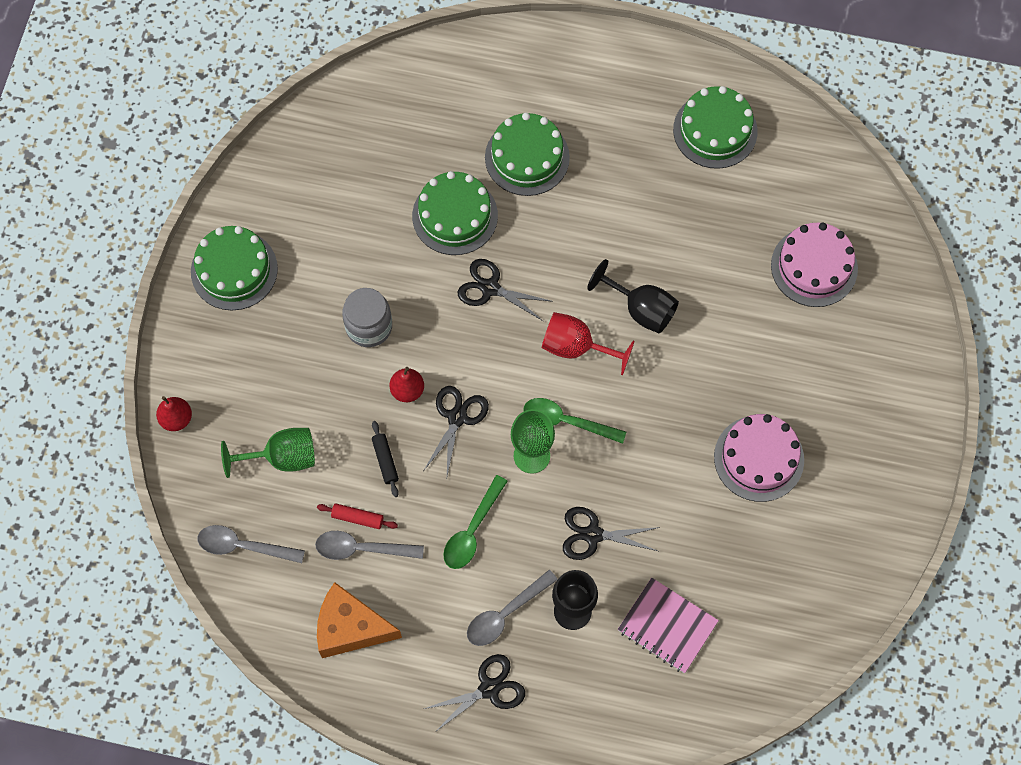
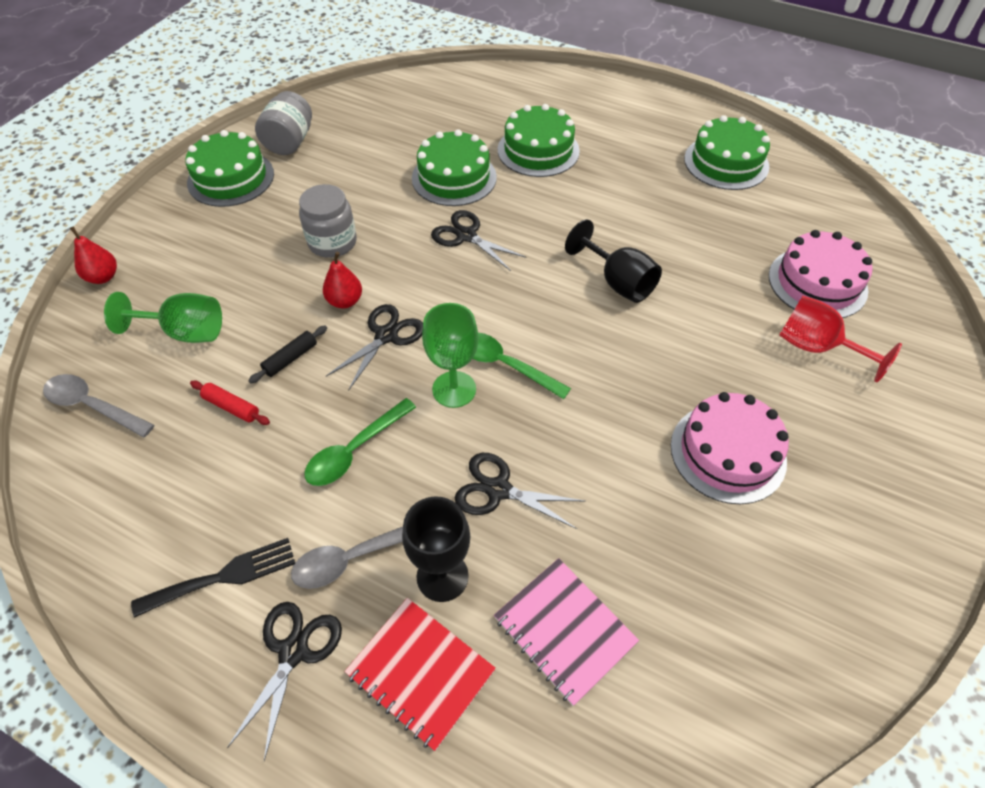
camera: 15 degrees right, 15 degrees down
(270, 206) = (289, 142): none -> grey jar
(350, 628) = (159, 524): orange cheese -> none
(362, 549) = (219, 439): grey spoon -> none
(385, 461) = (290, 358): black rolling pin -> black rolling pin turned 45 degrees clockwise
(417, 652) = (223, 576): none -> black fork
(489, 689) = (293, 651): black scissors -> black scissors turned 60 degrees counterclockwise
(576, 347) = (538, 300): red goblet -> red goblet (816, 347)
(579, 679) = (420, 672): none -> red notebook

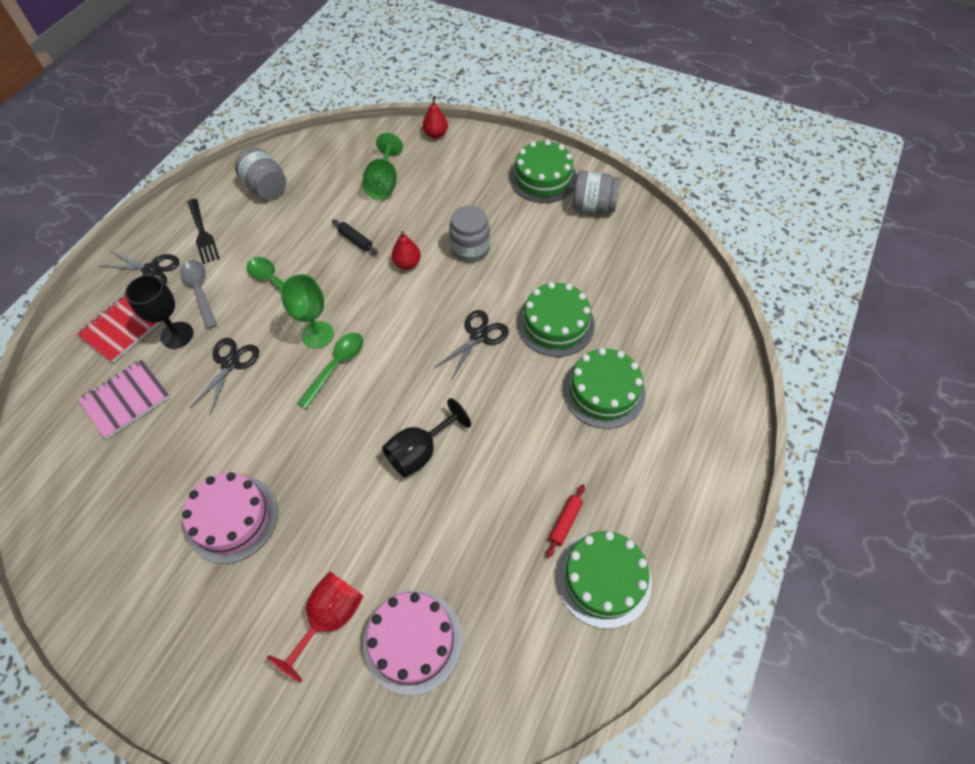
camera: 90 degrees right, 5 degrees up
(93, 406) = (328, 155): grey spoon -> none
(139, 489) = (266, 187): none -> grey jar
(232, 407) = (319, 217): red rolling pin -> red rolling pin (565, 522)
(386, 336) = (371, 291): black scissors -> none

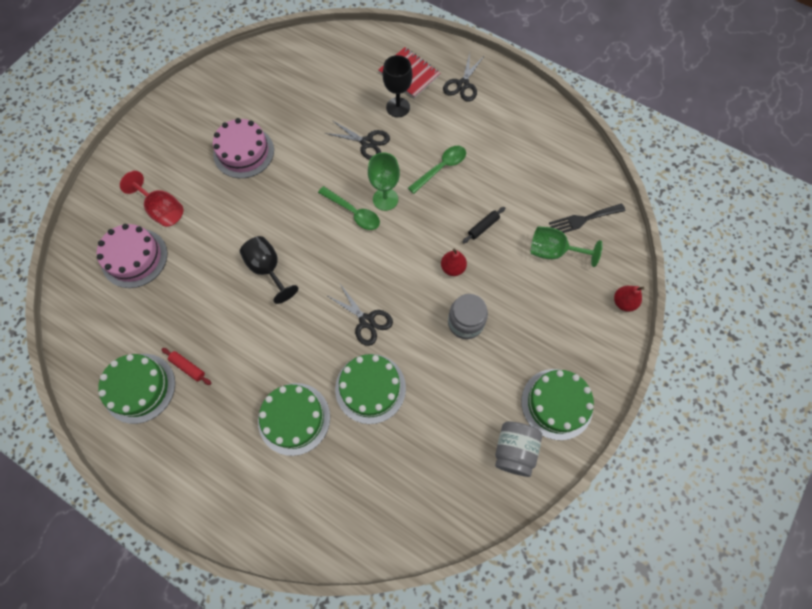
camera: 95 degrees right, 10 degrees up
(126, 400) = (346, 83): pink notebook -> none
(200, 291) = (438, 118): grey spoon -> none
(202, 234) = (498, 114): black fork -> black fork (583, 219)
(266, 187) = (551, 156): grey jar -> none

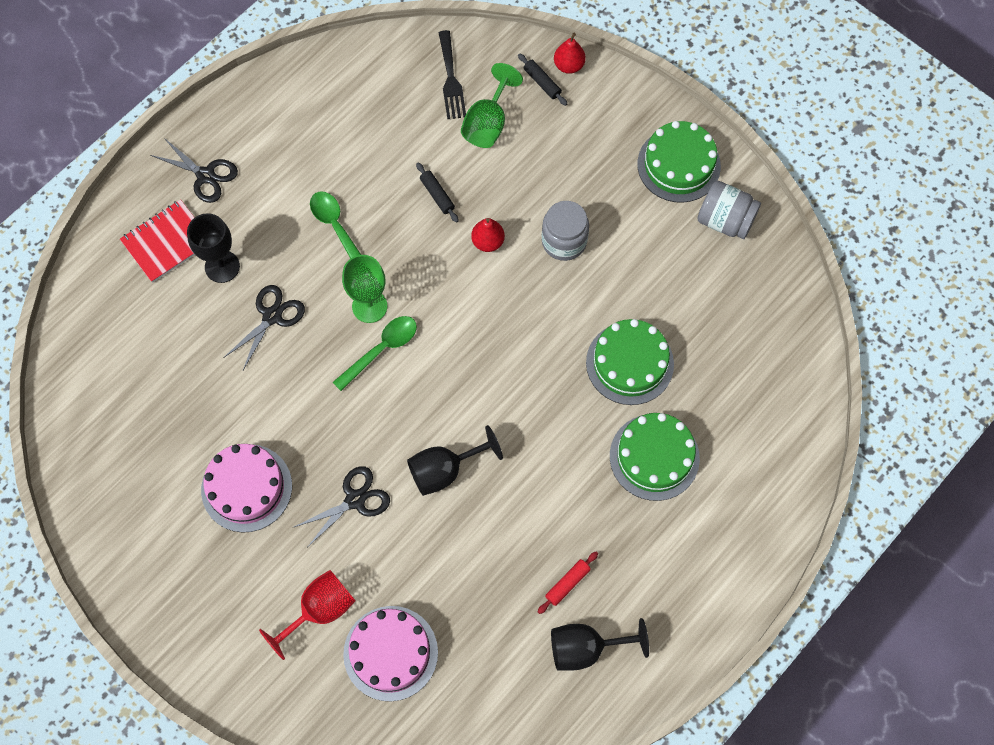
camera: 80 degrees left, 0 degrees up
(139, 388) = (585, 648): green cake -> black goblet
(366, 321) = (541, 355): black scissors -> black scissors (355, 500)
(601, 285) = (542, 82): none -> black rolling pin

